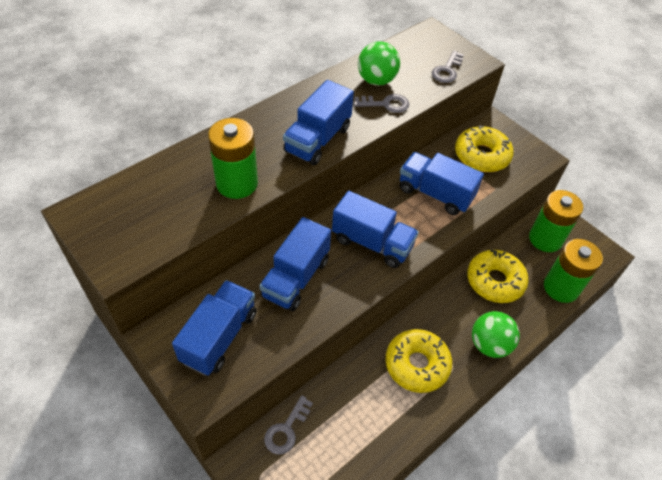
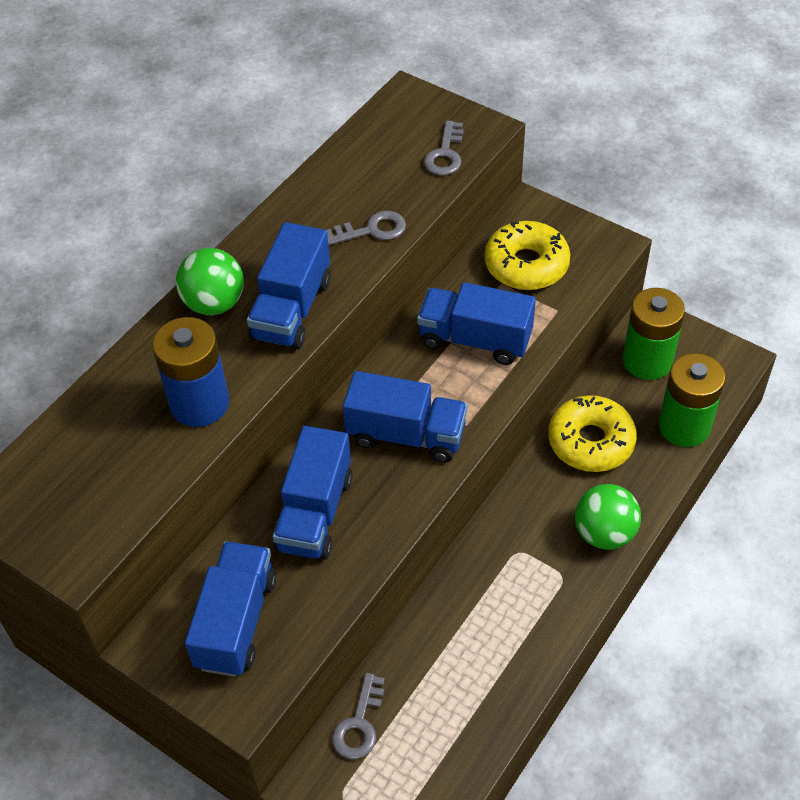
camera: 10 degrees left, 0 degrees up
(237, 183) = (199, 403): green battery -> blue battery
(376, 80) = (348, 196): green ball -> green ball (214, 303)
(417, 365) = (512, 588): yellow donut -> none

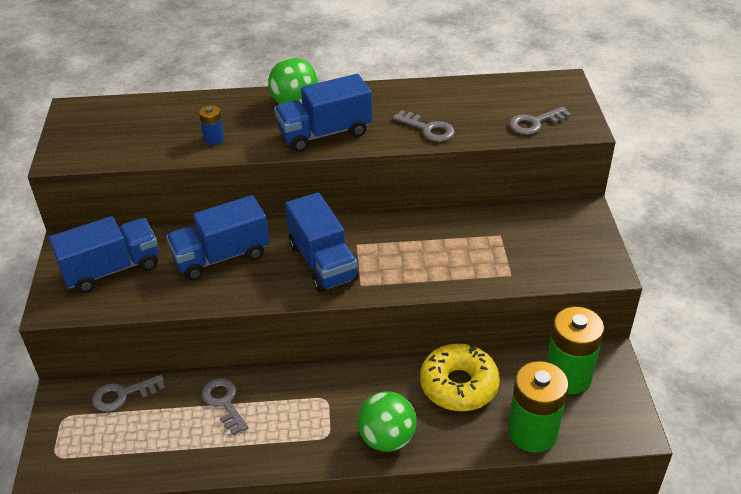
camera: 50 degrees right, 10 degrees down
(199, 403) = (214, 139): blue battery -> blue battery, size x0.46
(449, 638) = (224, 402): none -> grey key
(475, 339) = (436, 250): blue truck -> none
(526, 265) = (532, 238): yellow donut -> none

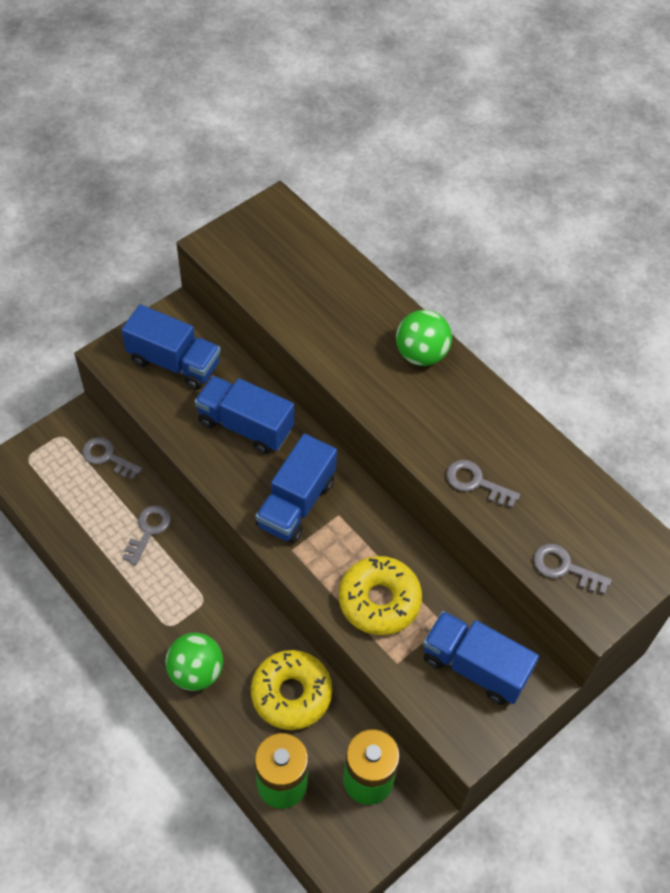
camera: 50 degrees right, 15 degrees up
(214, 139) = (321, 329): blue battery -> none
(324, 133) = (399, 404): blue truck -> blue truck (474, 666)
(428, 129) = (476, 482): grey key -> grey key turned 120 degrees clockwise
(450, 258) = (379, 600): none -> yellow donut

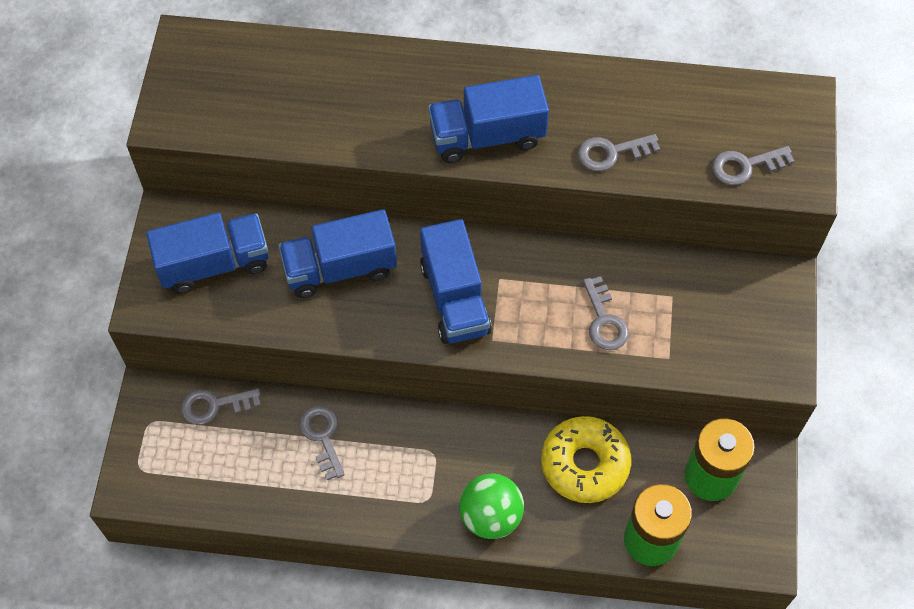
camera: 40 degrees left, 5 degrees up
(379, 600) = (604, 320): yellow donut -> grey key
(421, 354) = (455, 79): green ball -> none
(474, 666) = (727, 309): blue truck -> blue truck (487, 136)

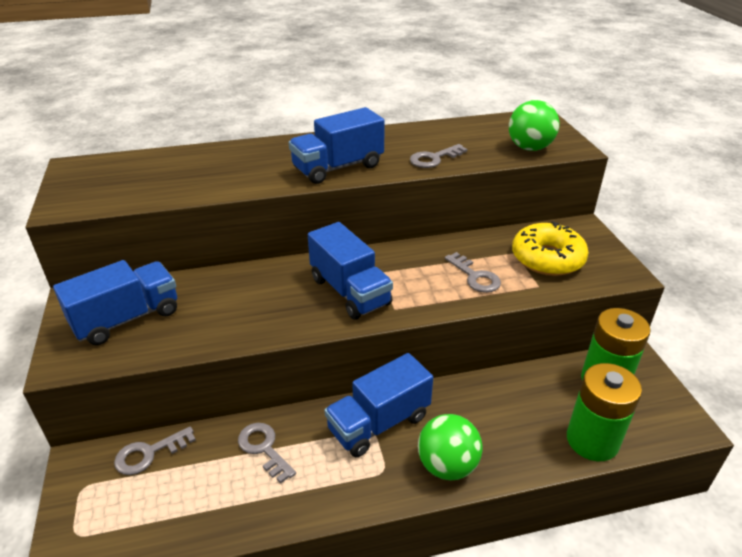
camera: 20 degrees left, 25 degrees down
(340, 268) = (244, 295): blue truck -> blue truck (379, 423)
(584, 464) = (503, 401): yellow donut -> yellow donut (547, 258)
(745, 166) = (529, 148): grey key -> green ball

